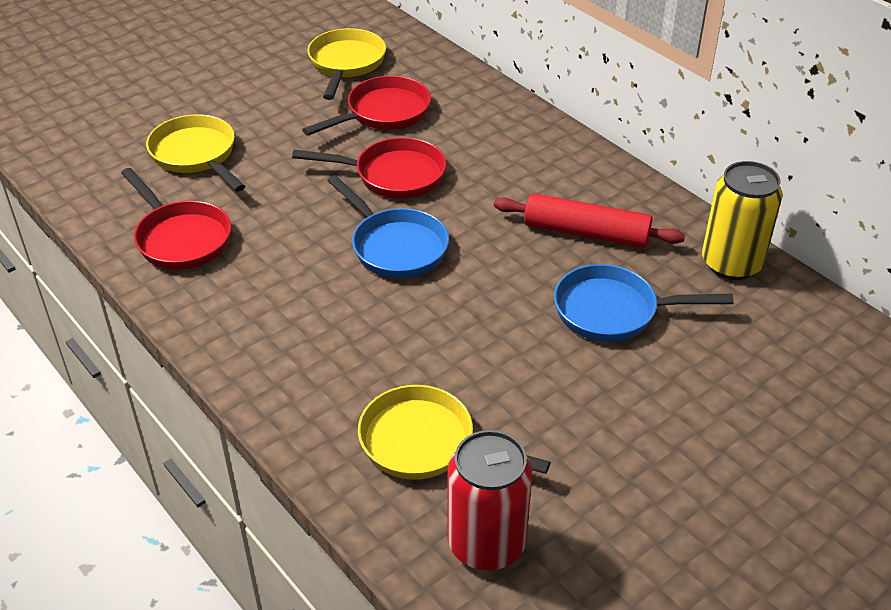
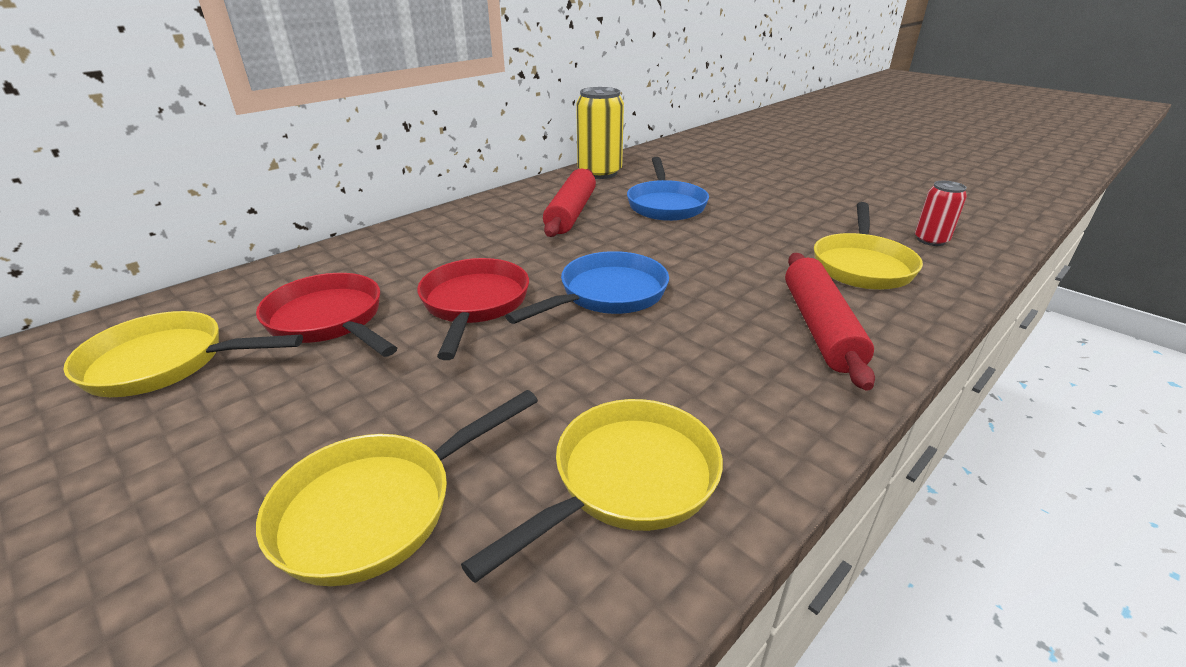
camera: 95 degrees left, 10 degrees down
(180, 238) = (626, 481): red pan -> yellow pan
(312, 368) = (819, 327): none -> red rolling pin
(486, 543) = (931, 240): red can -> red can, size x0.56

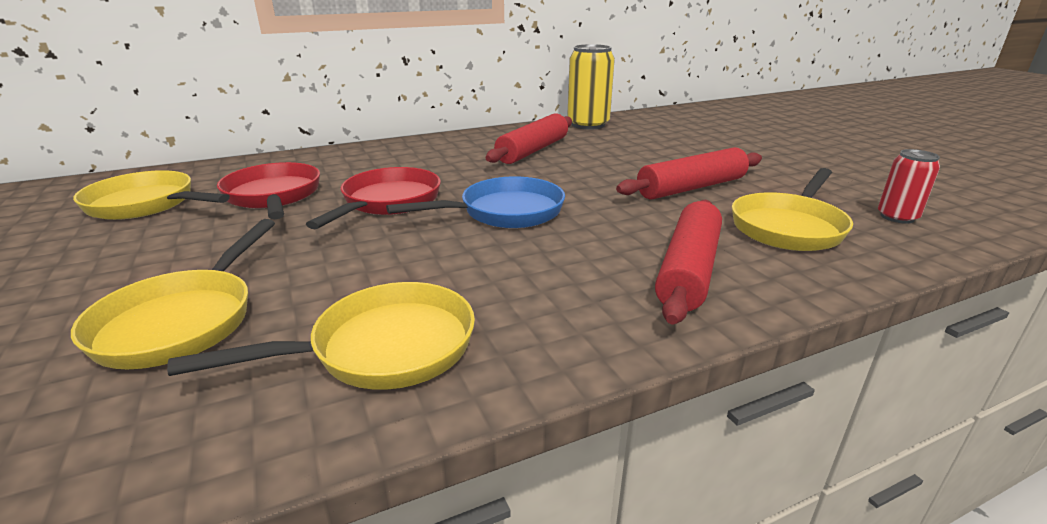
camera: 20 degrees right, 5 degrees down
(378, 507) = (183, 320): yellow pan -> yellow pan turned 60 degrees counterclockwise
(665, 204) = (626, 154): blue pan -> none
(753, 236) = (691, 188): none -> red rolling pin

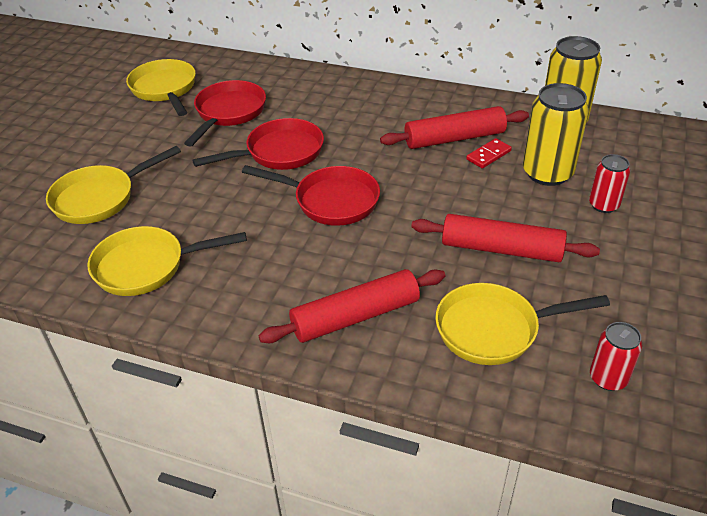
camera: 45 degrees right, 15 degrees up
(382, 349) = (147, 266): yellow pan -> yellow pan turned 150 degrees clockwise
(504, 212) = (330, 201): blue pan -> red pan
(576, 150) = (488, 155): none -> red domino
(632, 146) = (547, 173): none -> yellow can
(696, 148) = (603, 205): none -> red can

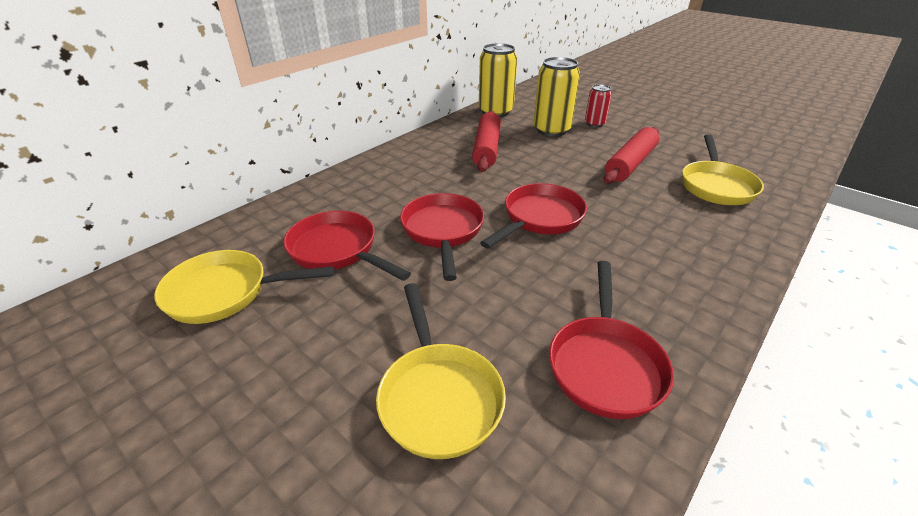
camera: 70 degrees left, 5 degrees down
(147, 266) = (605, 364): yellow pan -> red pan
(355, 316) = (701, 238): red rolling pin -> none
(488, 155) = (517, 142): red domino -> none
(608, 378) = (759, 162): red can -> none

